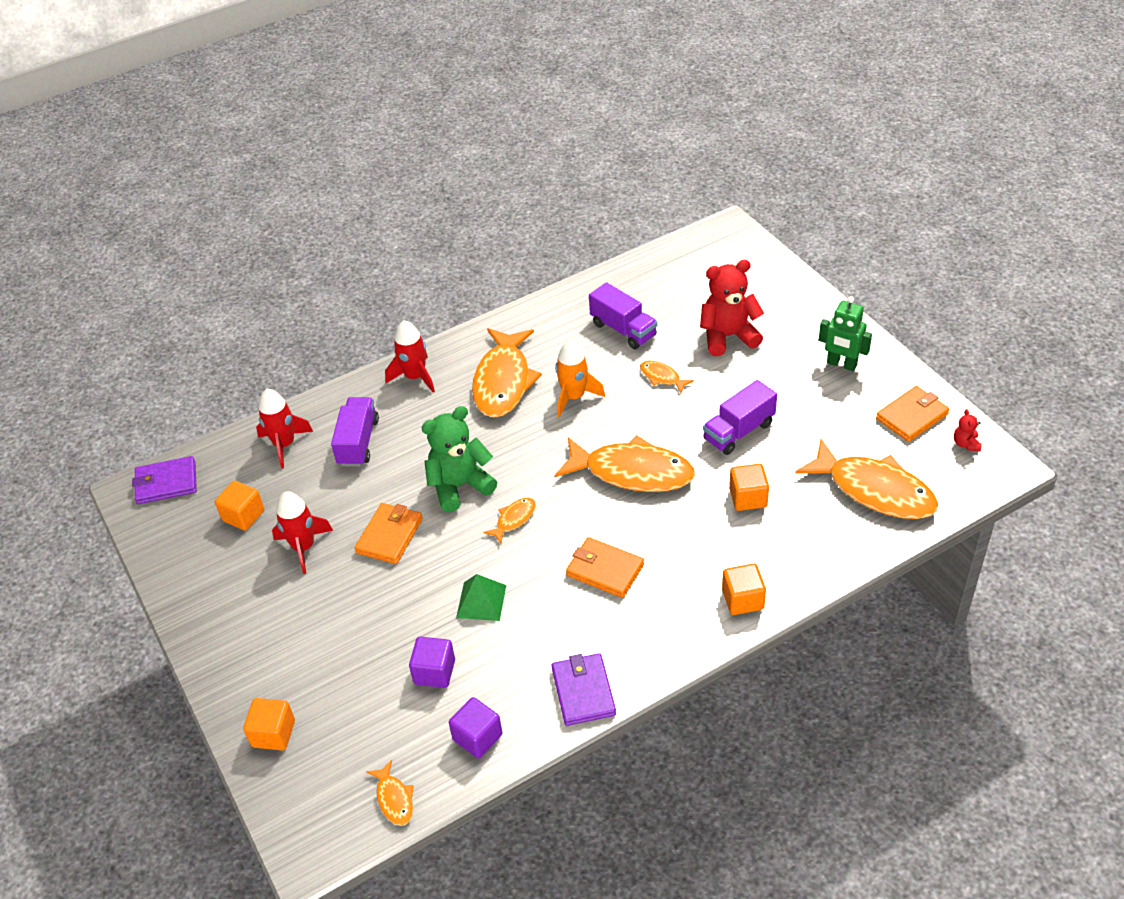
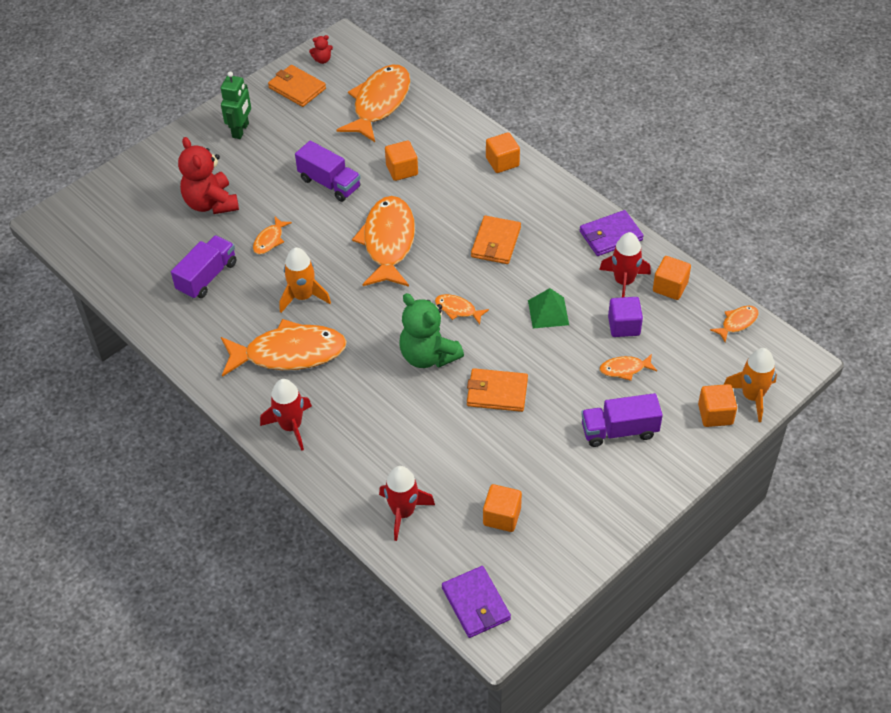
camera: 105 degrees left, 5 degrees up
(280, 781) = (752, 396): none -> orange rocket
(304, 547) = (526, 454): red rocket -> red rocket (624, 282)
(358, 442) = (389, 449): purple truck -> purple truck (619, 431)
(373, 658) = (624, 369): none -> orange fish
(477, 737) = (670, 287): purple cube -> orange cube

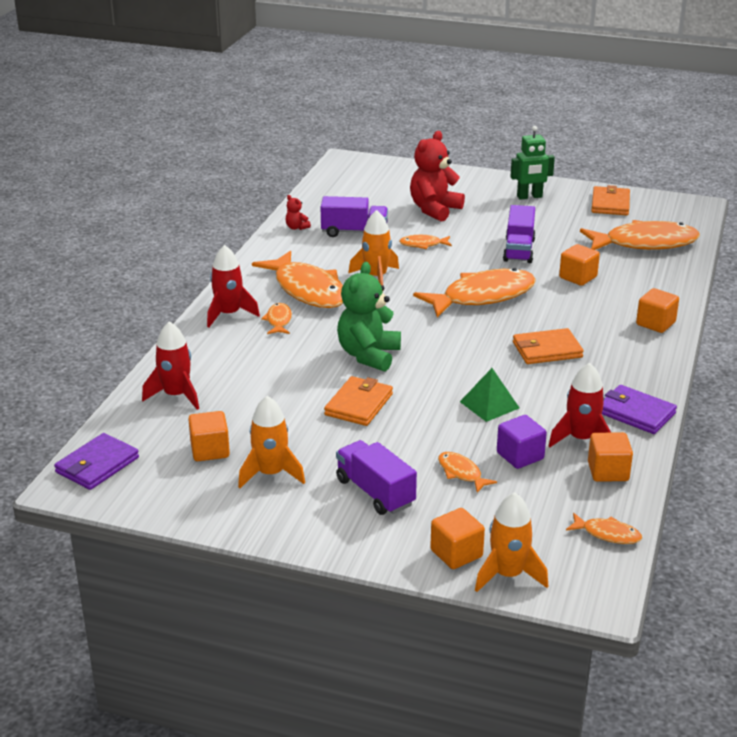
camera: 60 degrees right, 20 degrees down
(322, 60) = (660, 204): red teddy bear -> red teddy bear (296, 227)
(458, 309) = (440, 354): orange fish -> orange fish (278, 320)
(497, 392) = (359, 404): orange wallet -> orange wallet turned 45 degrees clockwise
(558, 487) = (271, 474): none -> orange rocket

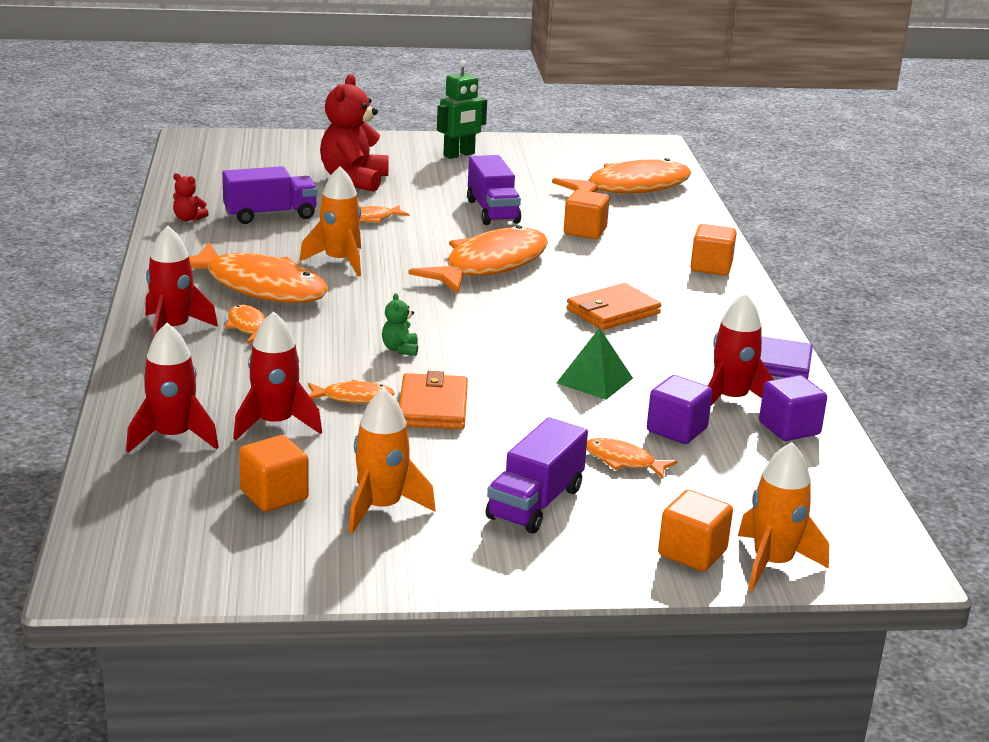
camera: 25 degrees left, 5 degrees down
(97, 465) = (121, 544): purple wallet -> none
(246, 398) = (275, 424): none -> red rocket
(368, 355) = (400, 349): green teddy bear -> green teddy bear, size x0.44
(375, 492) = (535, 503): purple truck -> purple truck turned 90 degrees counterclockwise
(607, 534) = (845, 495): orange fish -> orange fish (353, 398)
(608, 471) = (789, 428): orange cube -> purple cube
(610, 204) = (559, 153): orange wallet -> none

